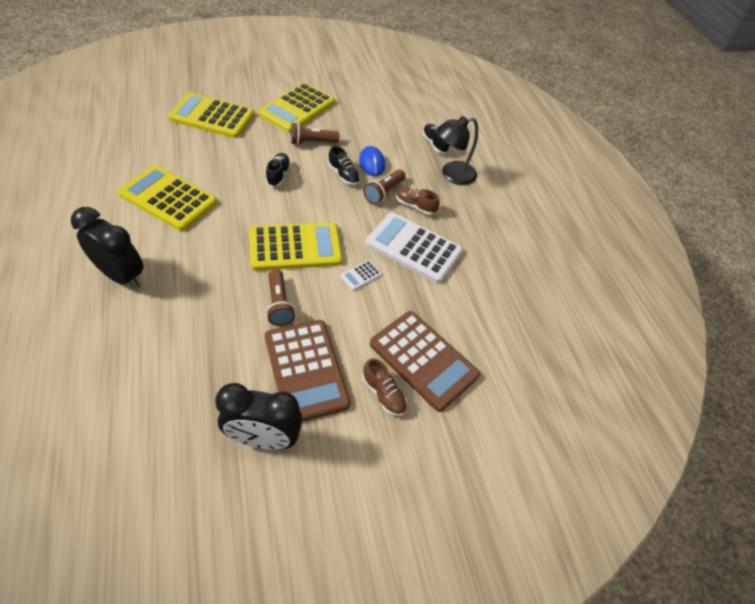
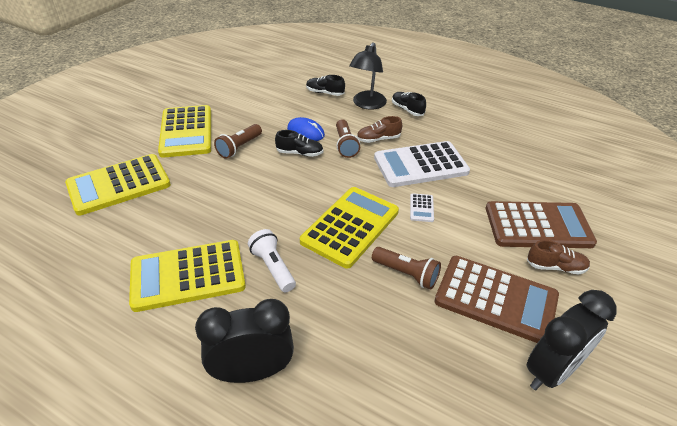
camera: 40 degrees left, 10 degrees down
(214, 232) = (273, 267): none -> white flashlight
(278, 175) = (252, 188): black shoe -> black shoe (407, 109)

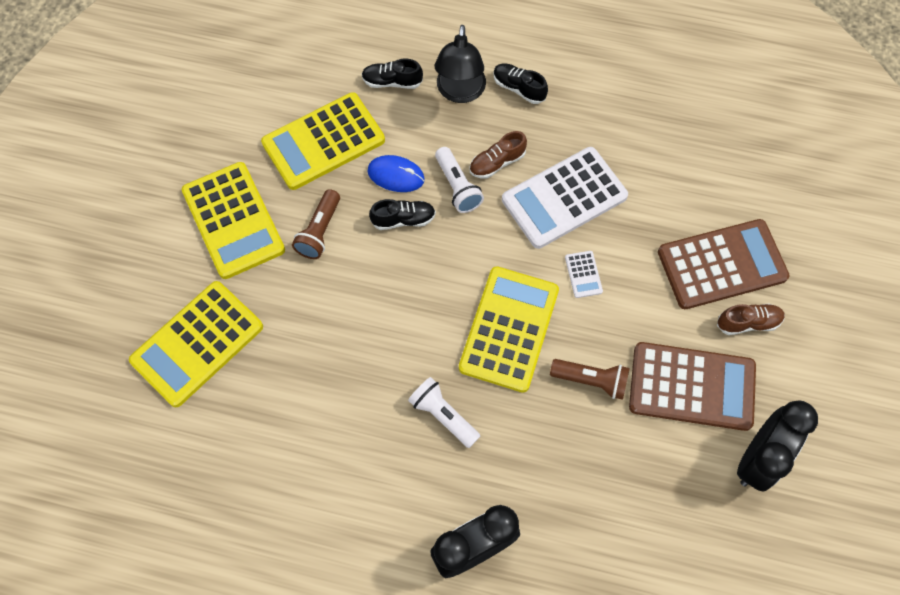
camera: 15 degrees left, 25 degrees up
(188, 275) = (354, 454): yellow calculator -> yellow calculator (323, 142)
(345, 145) = (457, 187): brown flashlight -> white flashlight

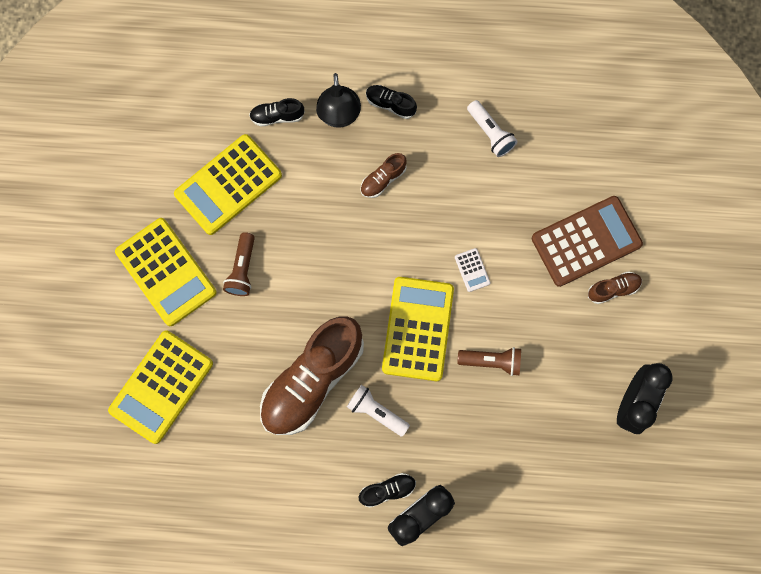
camera: 10 degrees left, 10 degrees up
(374, 366) = (312, 380): none -> brown shoe
(396, 175) = (297, 206): blue mouse -> none
(403, 219) = (312, 246): black shoe -> black shoe (387, 490)
(457, 187) = (352, 208): white flashlight -> white flashlight (490, 133)
(564, 198) = (446, 203): white calculator -> none
(691, 386) = (573, 352): brown calculator -> none

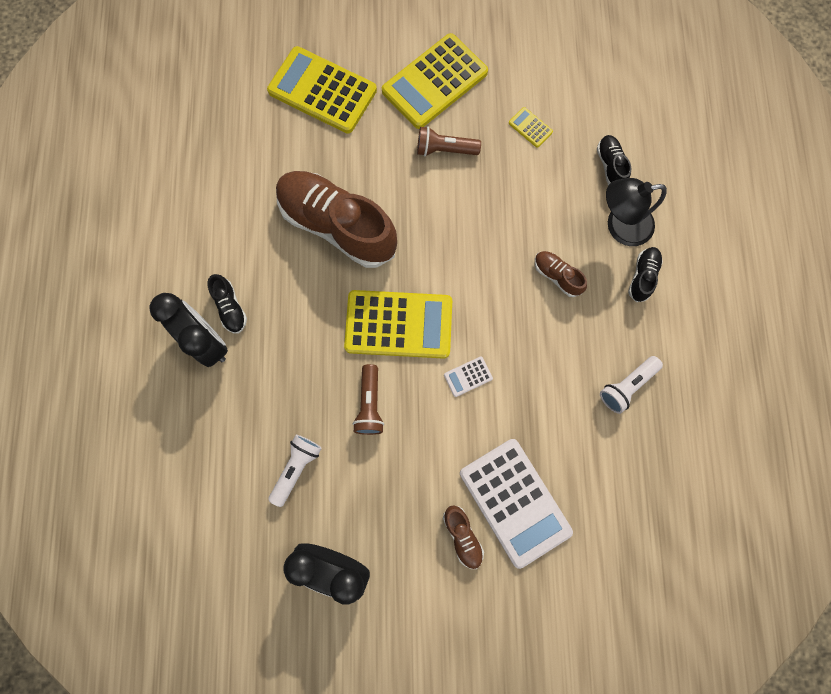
camera: 85 degrees right, 0 degrees up
(228, 185) = (530, 127): yellow calculator -> yellow calculator, size x0.41
(376, 412) = (309, 290): white flashlight -> white flashlight (296, 468)
(586, 241) = (515, 502): brown calculator -> white calculator

